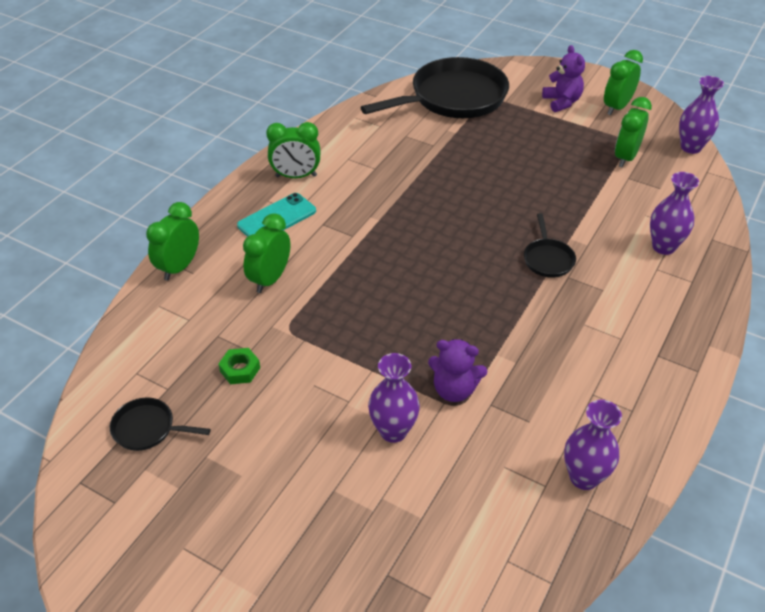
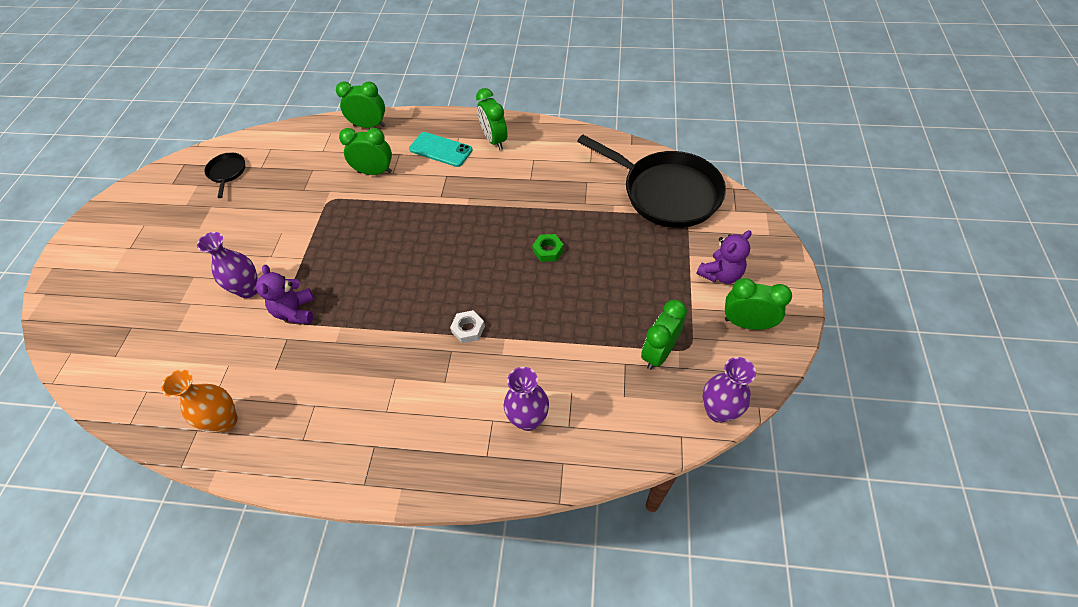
camera: 70 degrees right, 10 degrees up
(240, 369) = (285, 192): green nut -> green nut (548, 250)
(548, 259) = (468, 329): black pan -> white nut
(584, 477) = (225, 420): purple vase -> orange vase
(625, 157) = (658, 353): green clock -> green clock turned 60 degrees counterclockwise

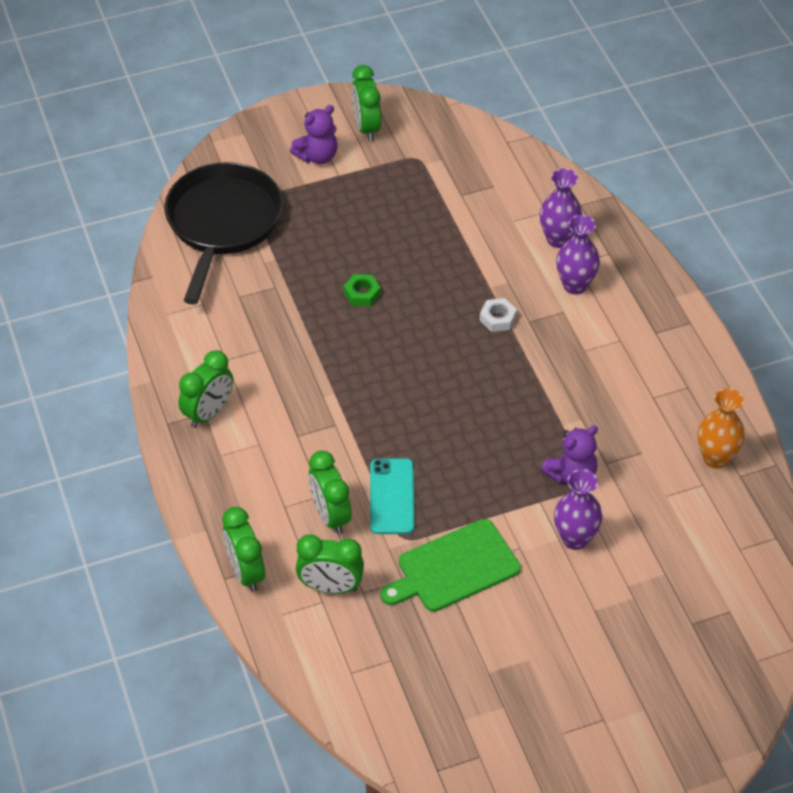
camera: 120 degrees left, 5 degrees down
(227, 173) = (423, 696): black pan -> none
(288, 216) = (454, 568): none -> green cutting board
(440, 150) = (254, 463): turquoise phone -> turquoise phone (392, 496)
(658, 353) = (435, 176): green clock -> green clock (330, 587)
(718, 411) = (469, 126): purple vase -> purple vase (575, 285)
(720, 274) = (317, 156): purple teddy bear -> purple teddy bear turned 120 degrees clockwise

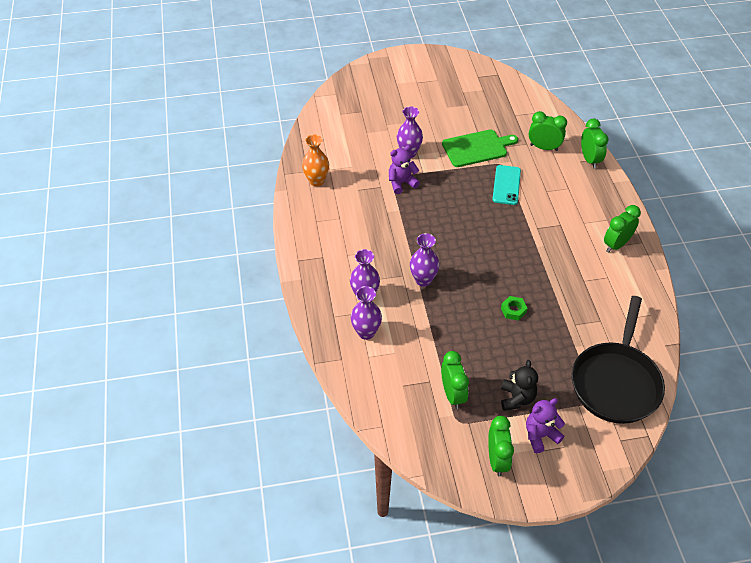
camera: 170 degrees left, 0 degrees up
(330, 515) = (542, 180): green clock -> green clock (452, 394)
(349, 190) = (516, 398): none -> black teddy bear
(497, 318) = (423, 280): white nut -> purple vase

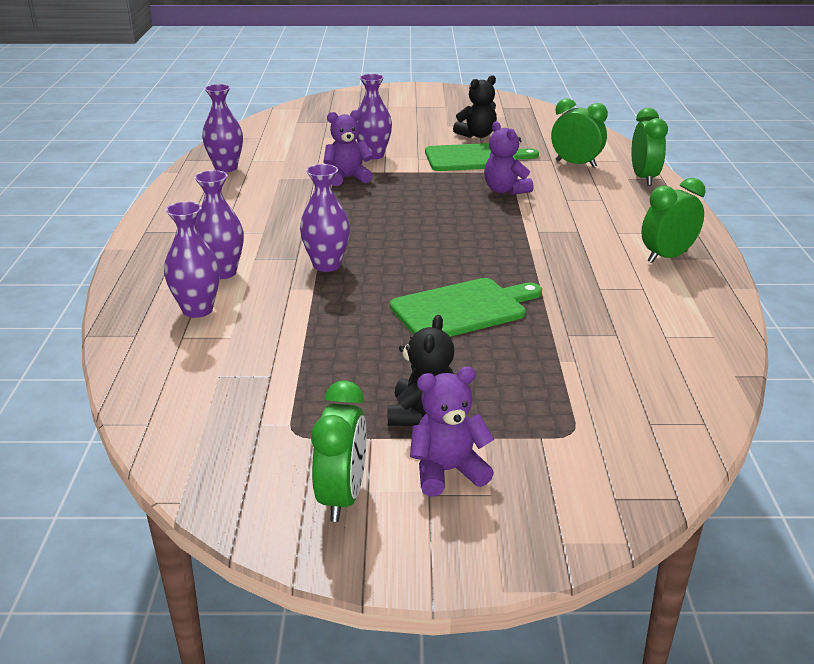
camera: 10 degrees right, 20 degrees down
(316, 181) = (226, 168): orange vase -> purple vase
(452, 394) = (303, 396): green clock -> none
(470, 118) = (477, 135): none -> black teddy bear
(506, 185) = (505, 190): turquoise phone -> purple teddy bear
(513, 310) = (463, 309): green nut -> green cutting board
(616, 382) = (626, 413): black pan -> none

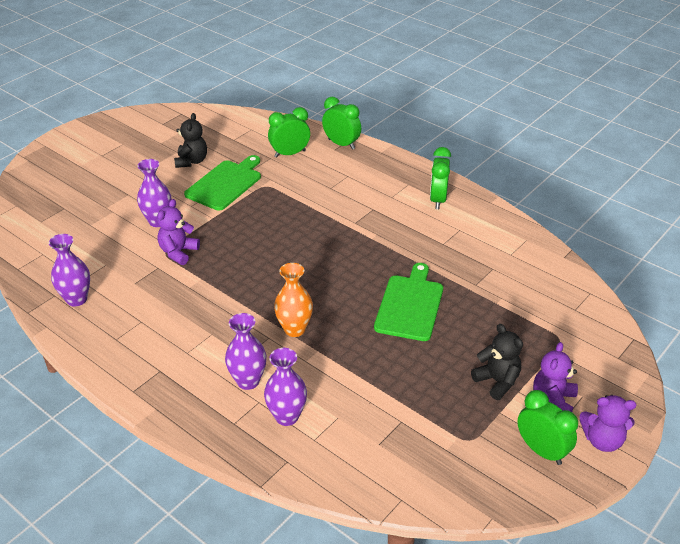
camera: 50 degrees left, 10 degrees up
(326, 265) = (294, 329): purple vase -> orange vase
(505, 190) = (288, 201): purple teddy bear -> purple teddy bear (602, 440)

